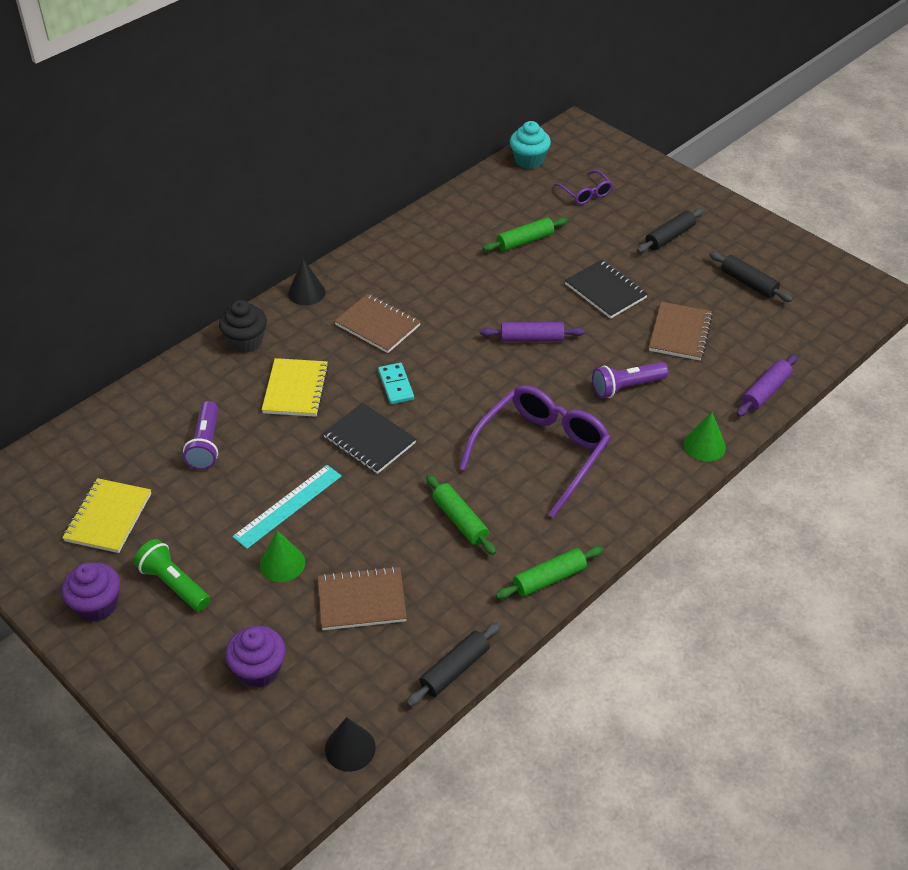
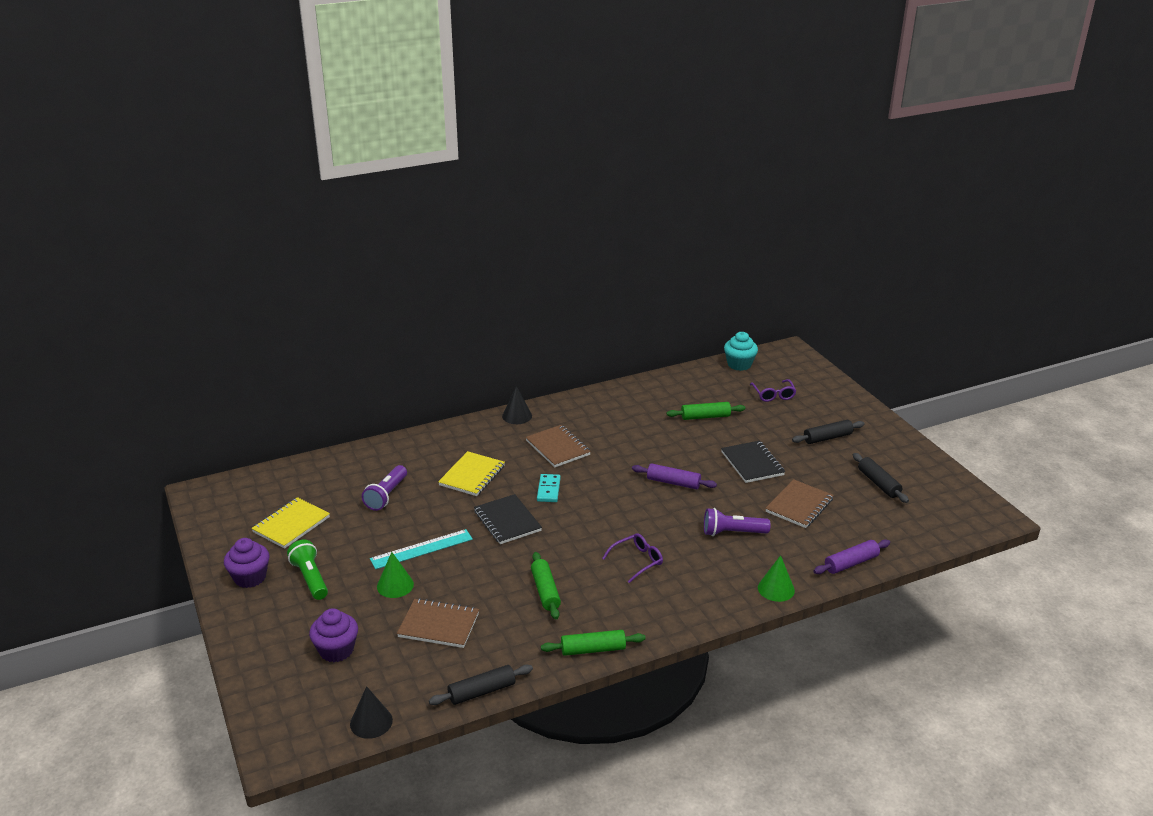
camera: 20 degrees right, 15 degrees down
(246, 341) = (454, 437): black cupcake -> none
(542, 452) = (637, 561): purple glasses -> purple glasses, size x0.48

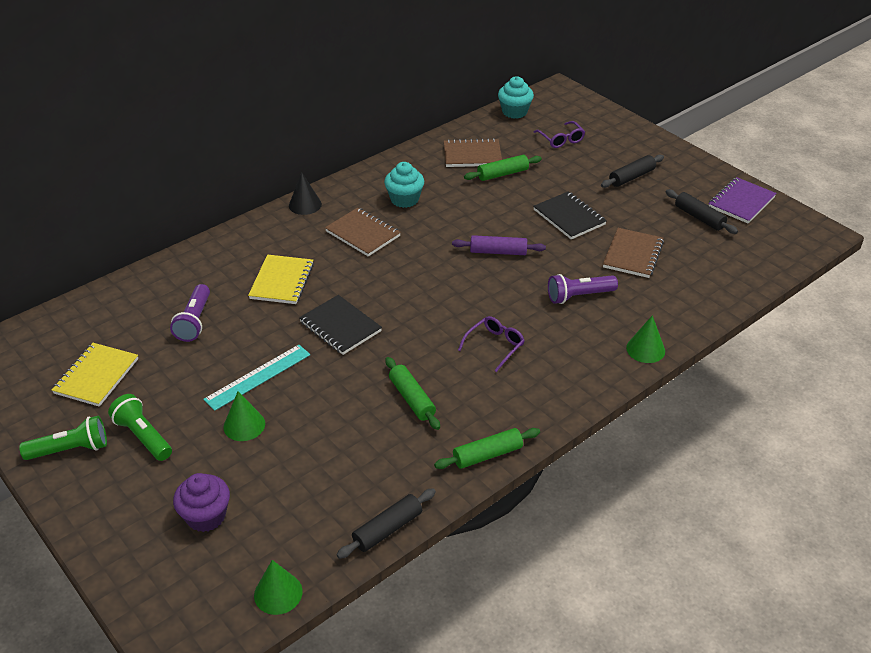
camera: 15 degrees left, 10 degrees up
(250, 577) = (71, 449): purple cupcake -> green flashlight
(371, 722) = (278, 593): black cone -> green cone
(439, 625) = (311, 462): brown notebook -> brown notebook (472, 155)
(548, 490) = (371, 283): turquoise domino -> none
(606, 425) = (404, 199): none -> turquoise cupcake
(851, 563) = (706, 307): purple rolling pin -> none
(927, 476) = (741, 202): none -> purple notebook

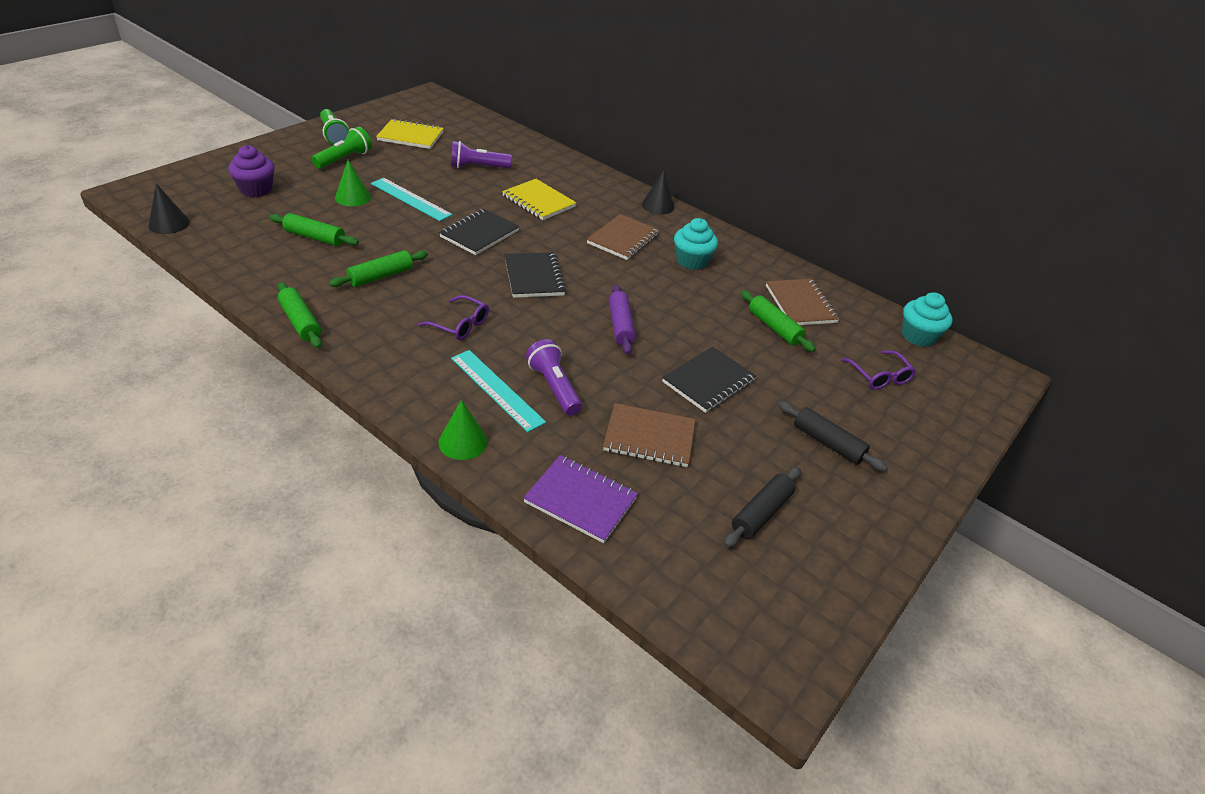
camera: 75 degrees right, 0 degrees up
(278, 593) = (169, 224): green cone -> black cone
(282, 281) = (538, 201): yellow notebook -> yellow notebook turned 45 degrees clockwise
(329, 453) = (315, 237): none -> green rolling pin
(387, 529) = (220, 269): black rolling pin -> none
(422, 295) = (534, 277): none -> black notebook
(561, 139) = (879, 376): purple glasses -> purple glasses turned 75 degrees counterclockwise
(583, 328) = (497, 389): none -> turquoise ruler
(741, 202) = (825, 570): purple notebook -> purple notebook (580, 500)

